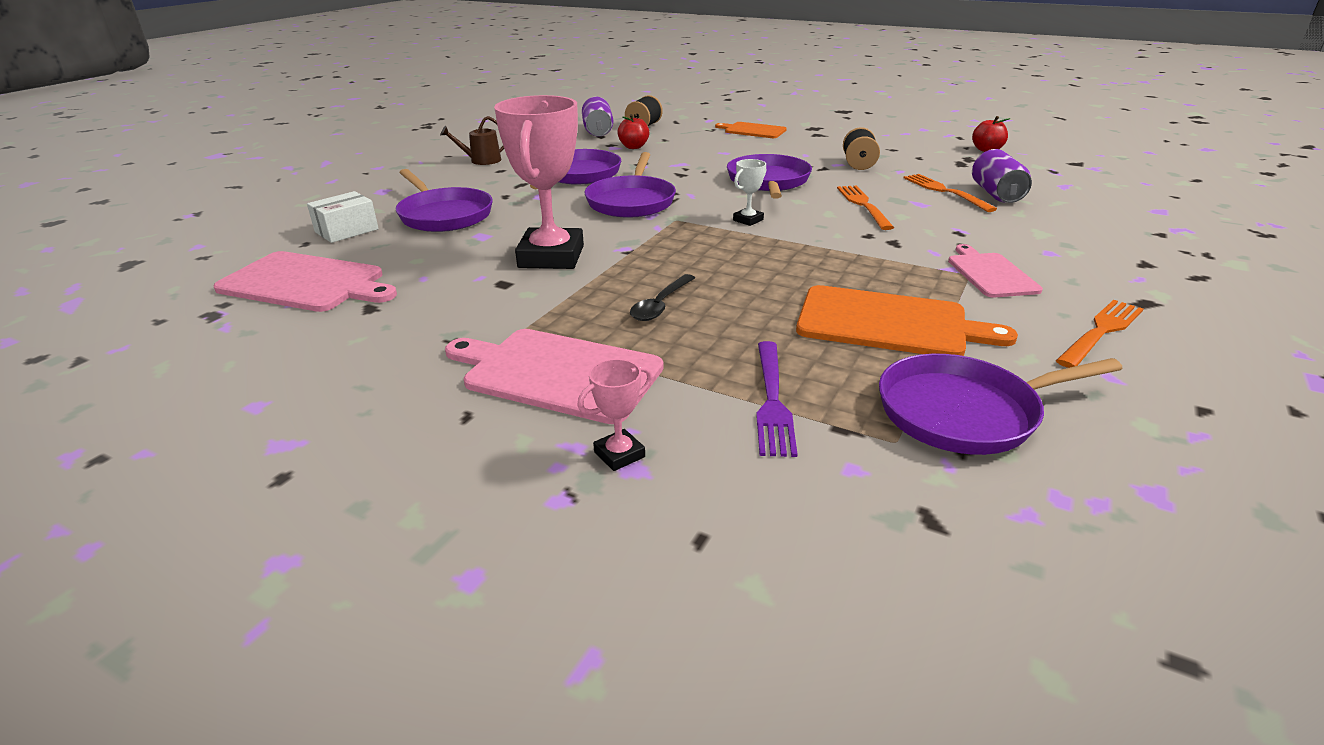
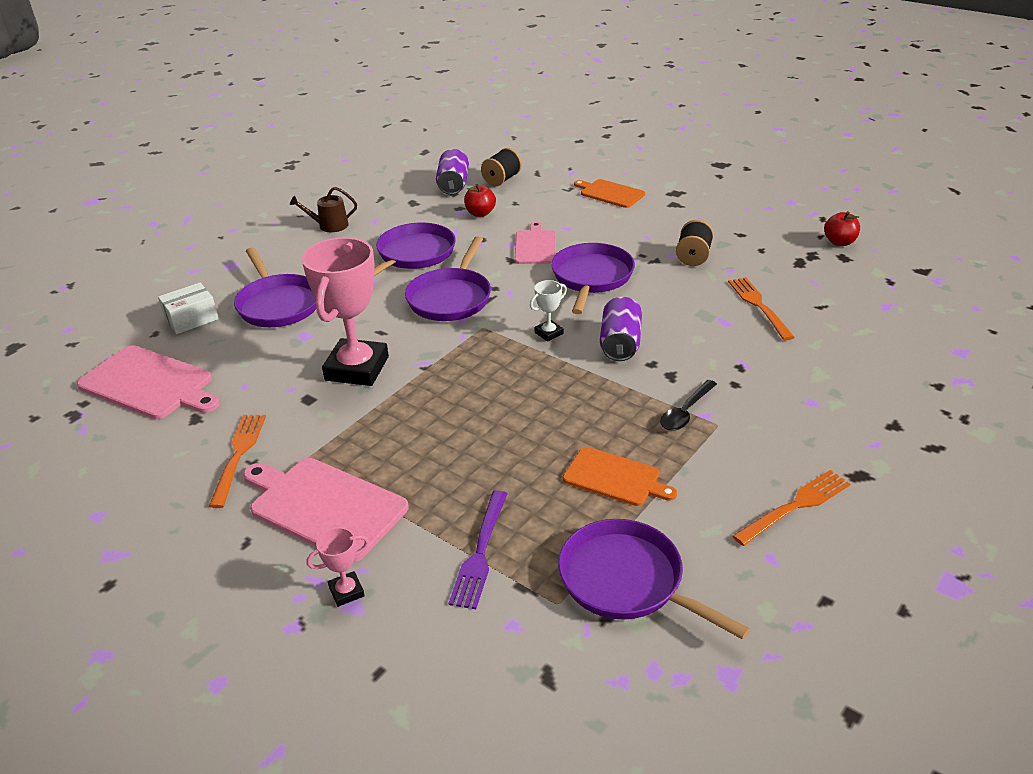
camera: 10 degrees right, 5 degrees up
(660, 305) = (430, 437): black spoon -> black spoon (685, 412)
(863, 205) = (667, 320): orange fork -> orange fork (238, 455)
(889, 323) = (615, 477): orange cutting board -> orange cutting board, size x0.63
(964, 412) = (627, 581): purple pan -> purple pan turned 45 degrees clockwise
(990, 274) = (738, 425): pink cutting board -> pink cutting board (535, 246)
(996, 194) = (808, 313): purple can -> purple can (620, 343)

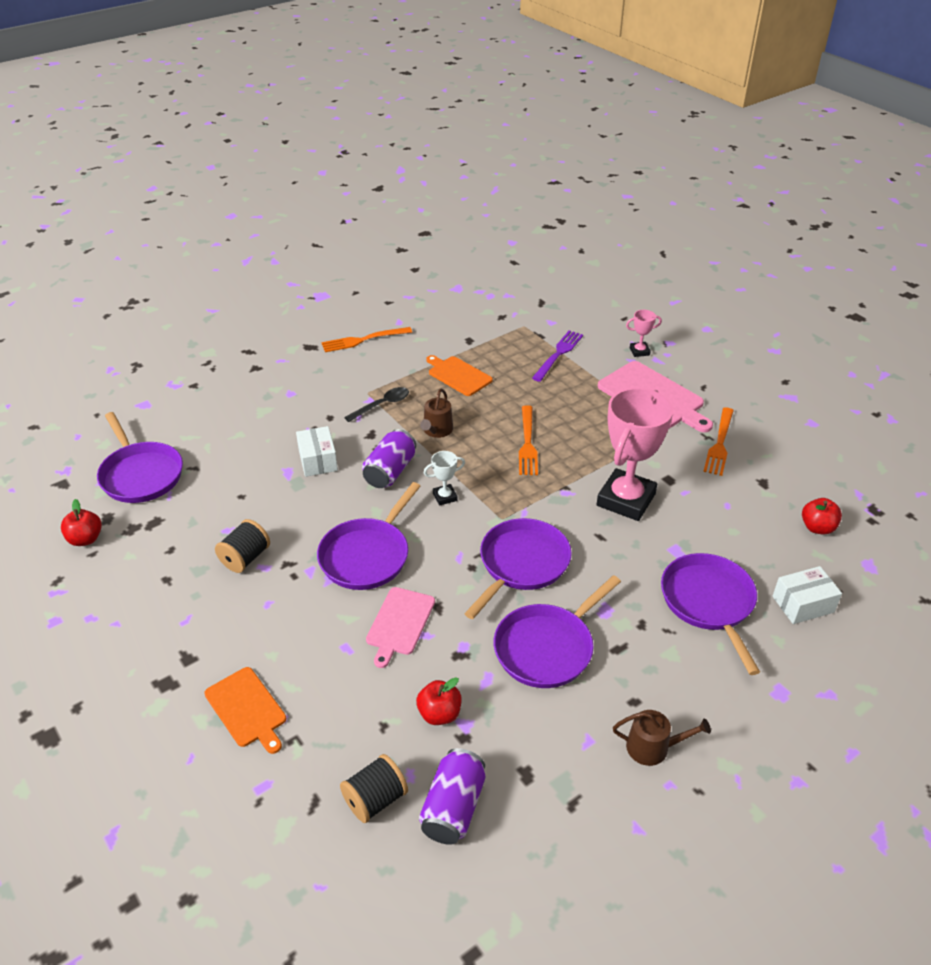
camera: 165 degrees left, 5 degrees up
(149, 383) = (817, 527): pink cutting board -> red apple
(597, 396) = (437, 430): none -> brown watering can
(627, 581) = (482, 327): purple pan -> purple pan (140, 474)
(704, 338) = (318, 460): none -> white box
(759, 306) = (243, 481): orange fork -> orange fork (527, 443)

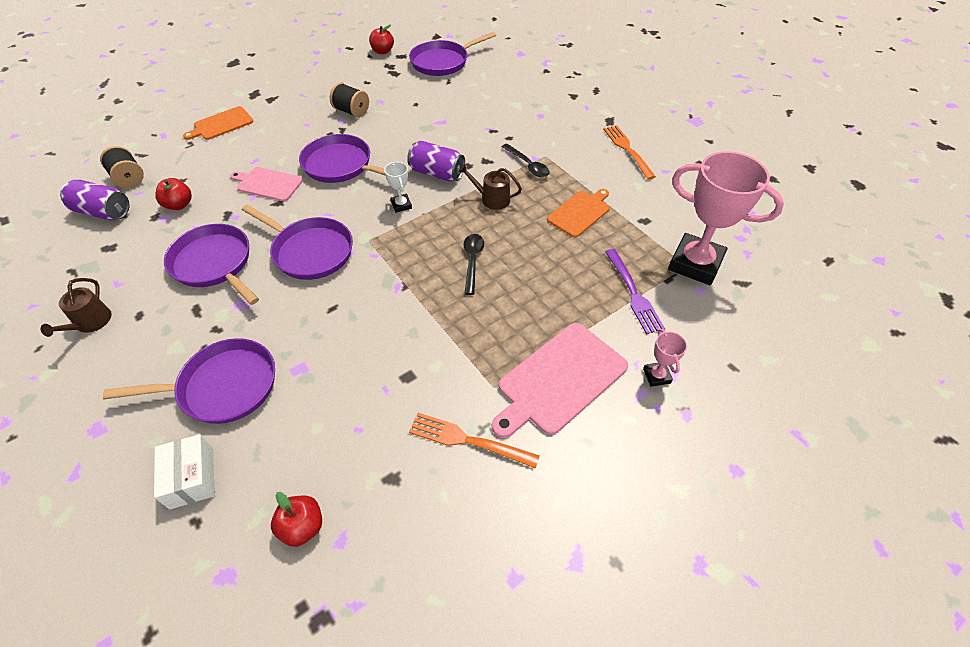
camera: 90 degrees right, 10 degrees up
(318, 460) = (453, 135): white box -> none
(527, 443) = (472, 261): orange fork -> black spoon
(558, 354) = (633, 293): purple fork -> purple fork turned 45 degrees clockwise
(626, 500) = (380, 333): pink trophy -> pink trophy (695, 263)

